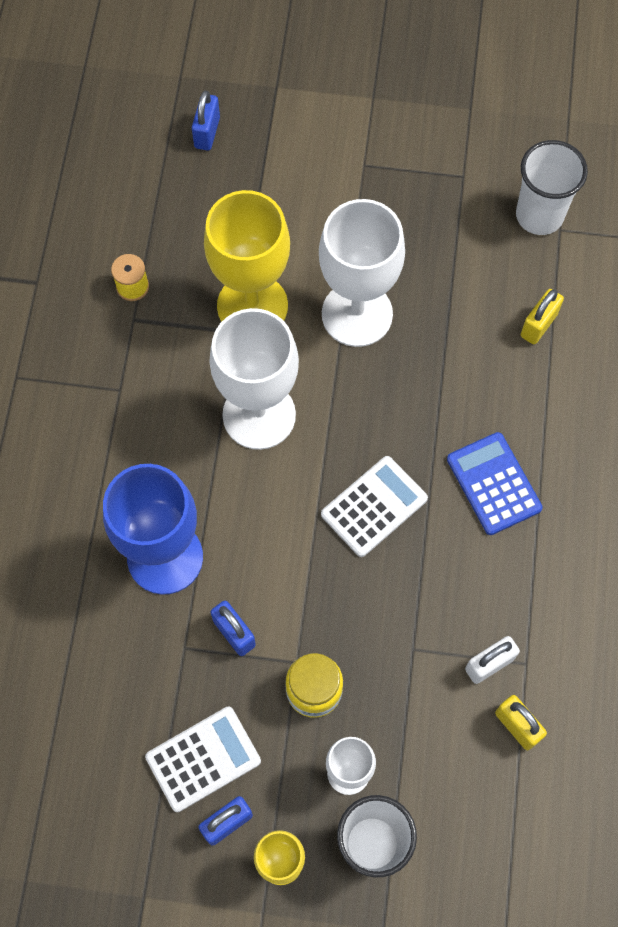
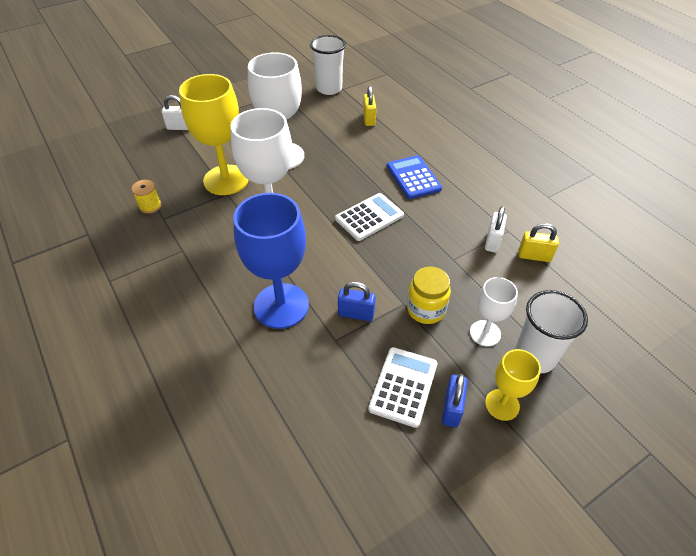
camera: 40 degrees left, 20 degrees down
(207, 132) = (139, 134): blue padlock -> none
(267, 155) = (180, 127): none -> white padlock
(374, 506) = (369, 217): white calculator -> white calculator turned 45 degrees clockwise
(494, 484) = (413, 177): blue calculator -> blue calculator turned 45 degrees clockwise

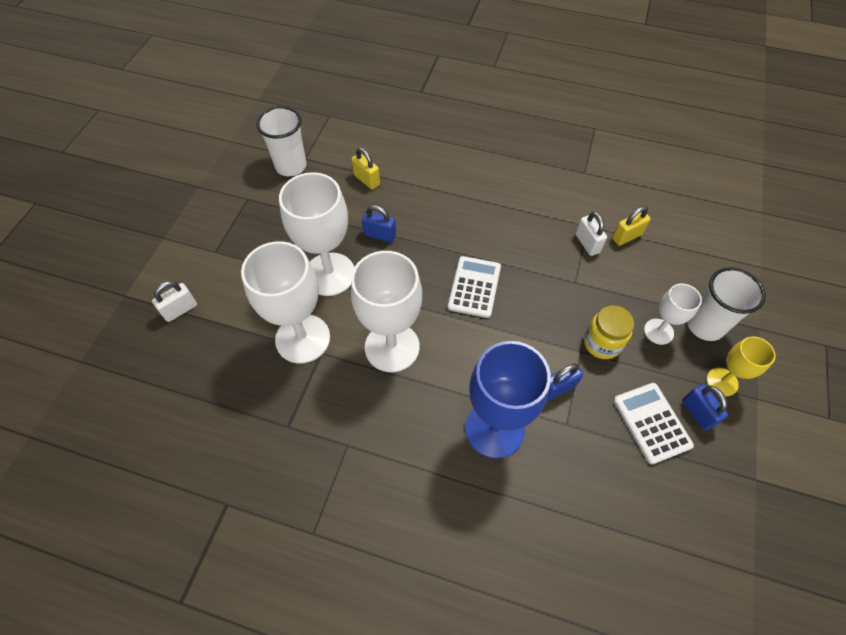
camera: 40 degrees left, 10 degrees up
(150, 206) = (257, 423): yellow spool -> none
(226, 180) = (303, 338): yellow goblet -> white goblet
(340, 153) = (380, 235): none -> blue padlock
(413, 177) = (469, 220): blue calculator -> none

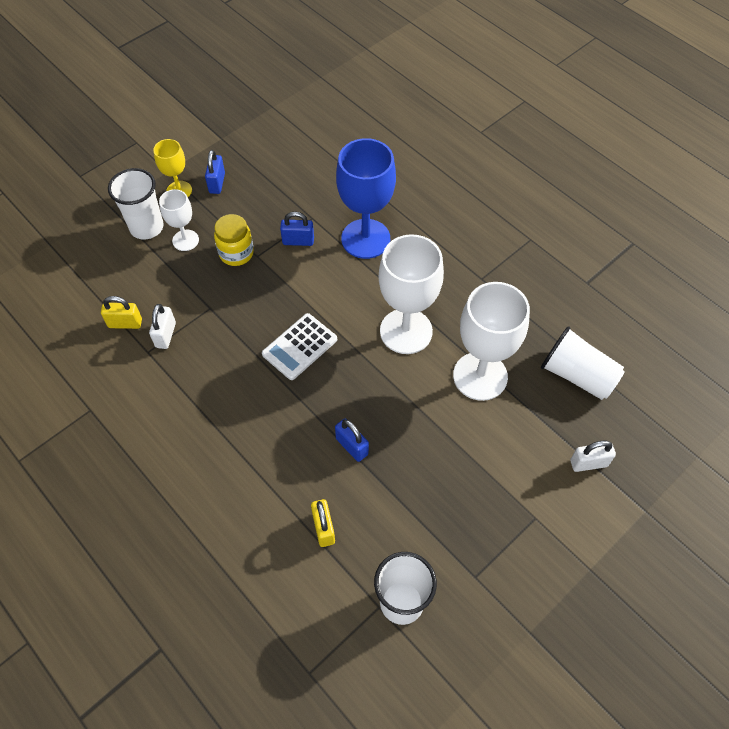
camera: 150 degrees left, 0 degrees up
(210, 384) = (577, 375): none -> white cup
(329, 274) = (425, 428): white goblet -> none
(651, 422) = (253, 192): white calculator -> none

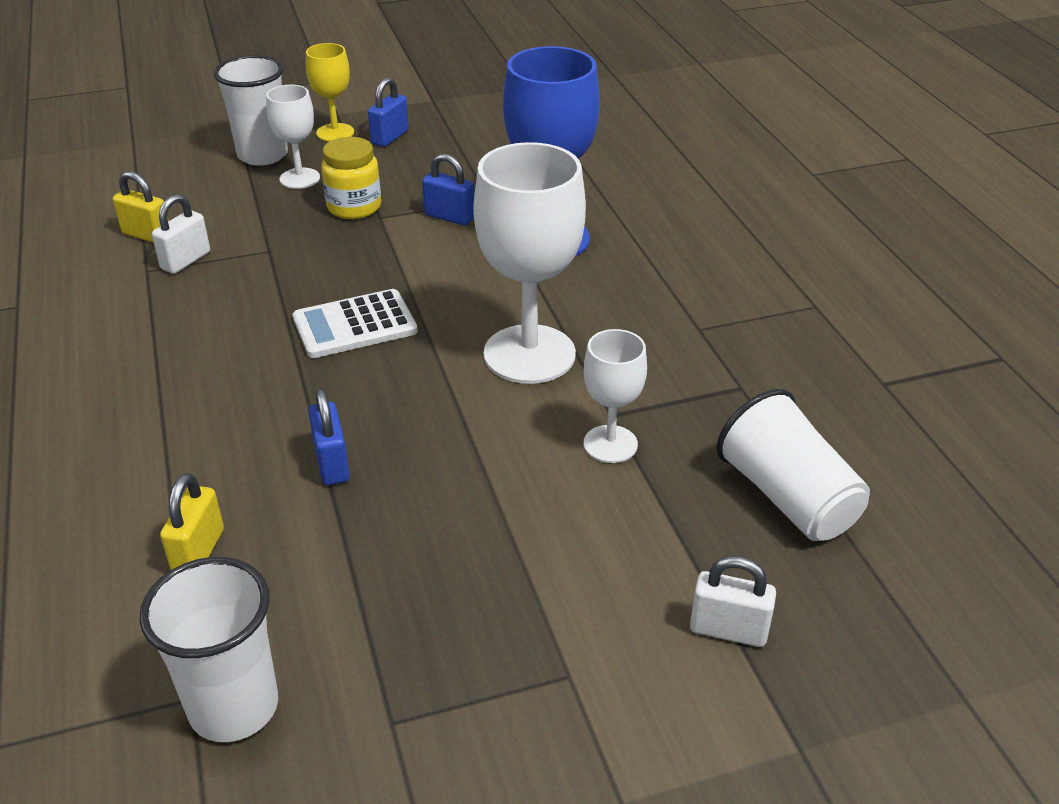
camera: 25 degrees right, 20 degrees down
(480, 376) = (610, 444): white goblet -> white goblet, size x0.54

